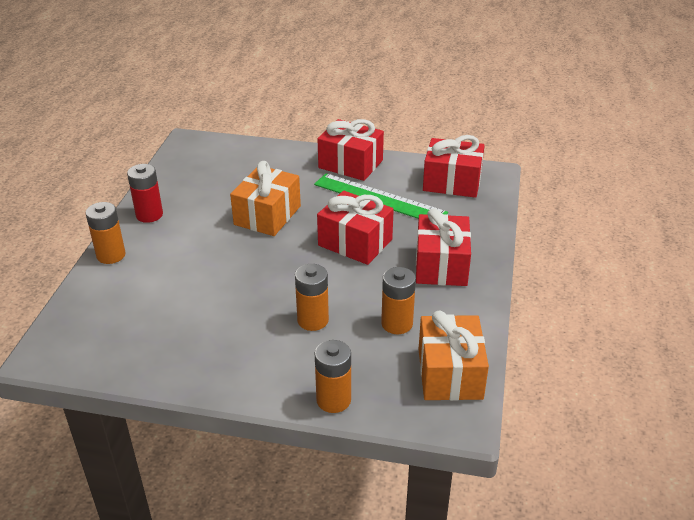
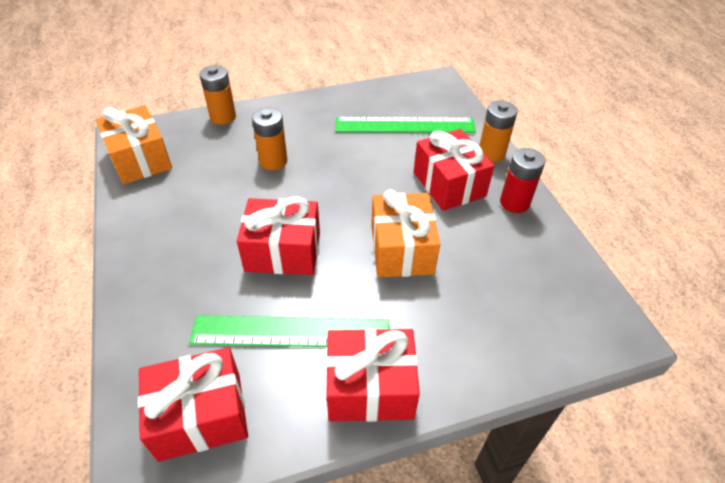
camera: 150 degrees right, 10 degrees up
(150, 311) = (405, 125): none -> green ruler
(397, 324) = (199, 182): orange battery -> none
(441, 265) = (175, 258): red gift -> red gift (449, 184)

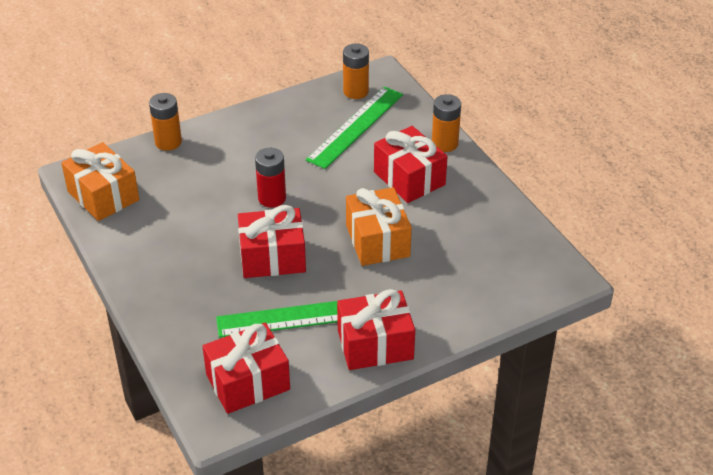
camera: 10 degrees left, 5 degrees down
(273, 161) = (236, 179): orange battery -> orange battery (355, 91)
(405, 125) = (355, 126): green ruler -> green ruler turned 45 degrees counterclockwise
(514, 202) = (472, 187): red battery -> red battery (272, 198)

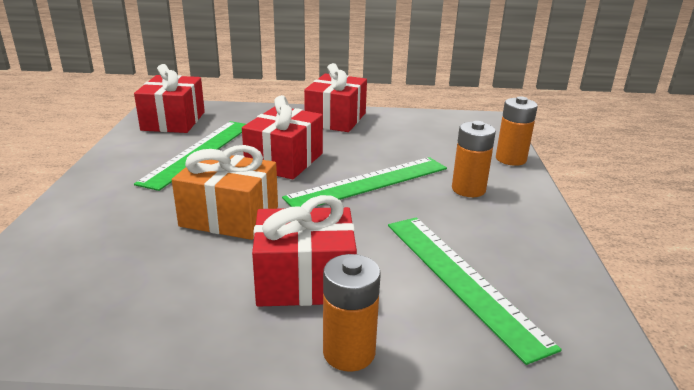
camera: 120 degrees right, 15 degrees down
(103, 196) = (448, 121): orange gift -> none
(272, 198) = (368, 183): red battery -> green ruler
(355, 91) = (560, 314): orange battery -> orange battery (468, 189)
(375, 344) = (114, 171): red gift -> red gift (336, 119)

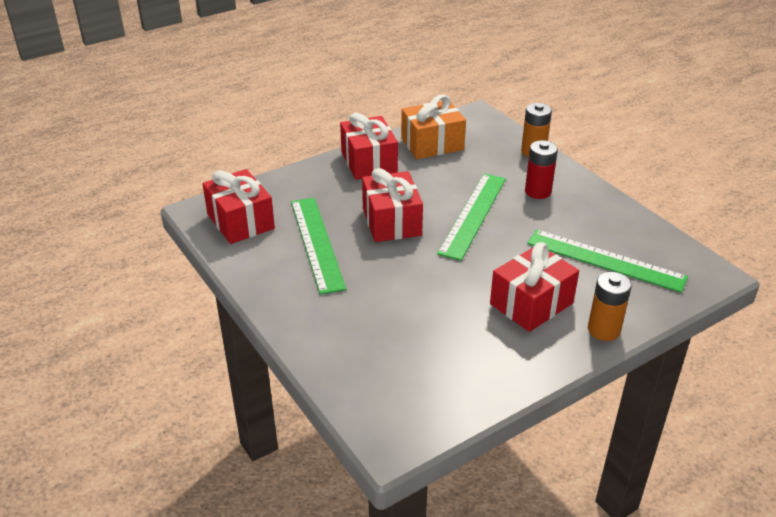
camera: 35 degrees left, 10 degrees up
(229, 217) = (426, 285): orange gift -> orange gift (432, 144)
(468, 189) = (538, 191): orange battery -> red battery

